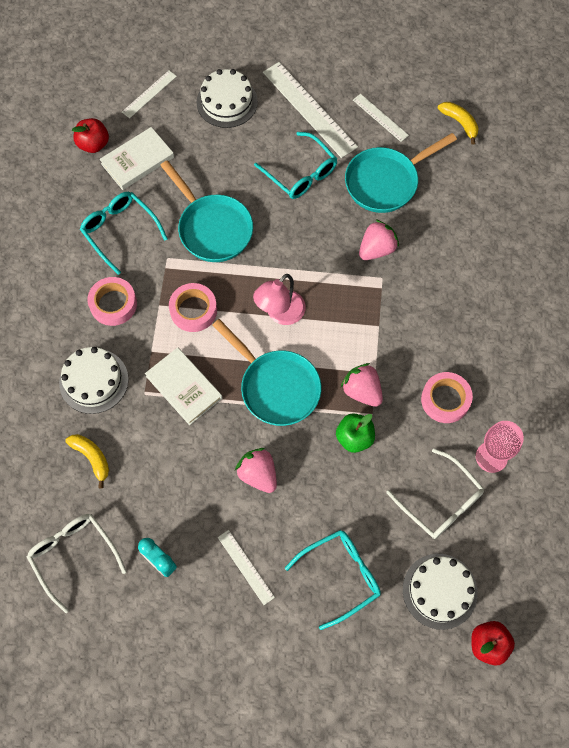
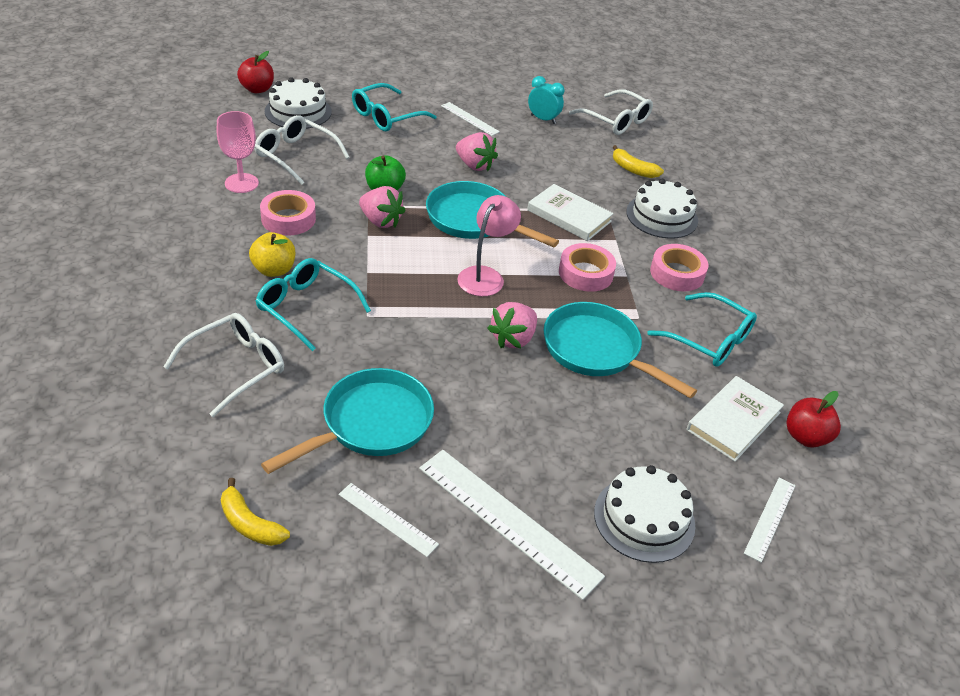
camera: 165 degrees right, 25 degrees down
(300, 173) = (499, 425): turquoise glasses -> turquoise glasses (306, 308)
(376, 249) = (376, 344): pink strawberry -> pink strawberry (513, 339)
(455, 334) = (274, 270): none -> yellow apple
(478, 236) = (235, 368): none -> white glasses

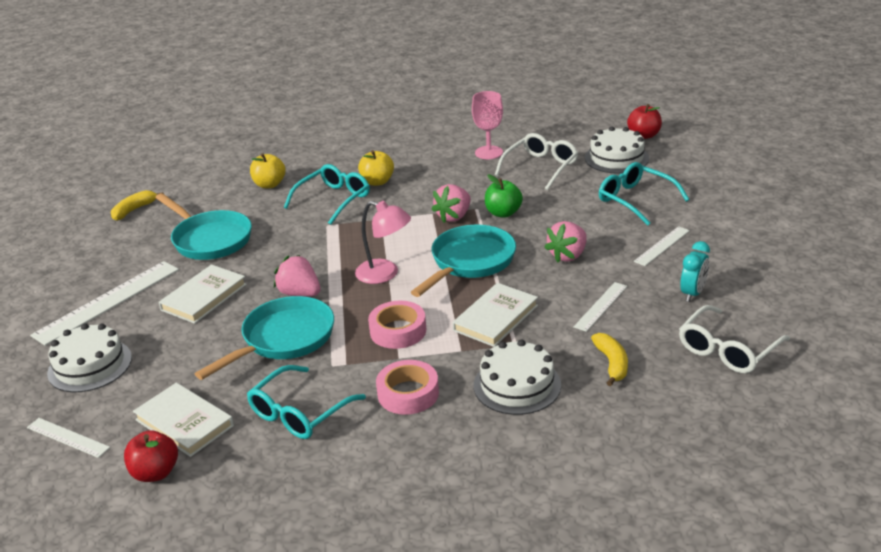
camera: 95 degrees right, 10 degrees down
(235, 368) = (269, 184): white glasses -> yellow apple
(288, 219) = (445, 177): pink tape -> none
(388, 519) = (124, 255): white ruler -> white ruler (601, 306)
(509, 421) = (204, 297): none -> white book
(633, 169) = (611, 363): yellow banana -> yellow banana turned 135 degrees clockwise

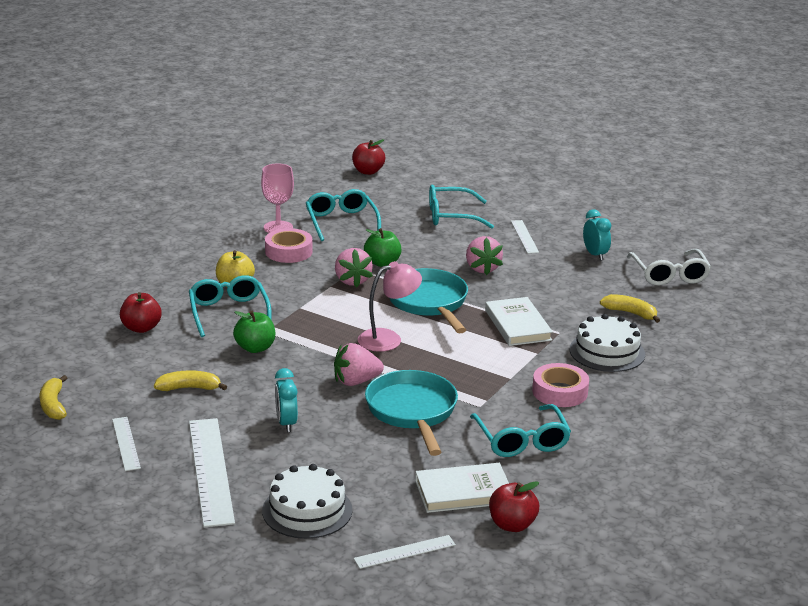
camera: 55 degrees left, 5 degrees down
(204, 297) = (286, 423): white book -> turquoise clock
(210, 239) = (189, 388): turquoise pan -> yellow banana
(269, 184) = (141, 328): yellow apple -> red apple
(297, 233) = (255, 348): none -> green apple
(398, 331) = (475, 365): pink tape -> pink tape (288, 251)
(540, 167) = (341, 222): white glasses -> turquoise glasses
(601, 306) = (562, 287): white ruler -> white ruler (126, 443)
(616, 158) = (381, 194): white cake -> none

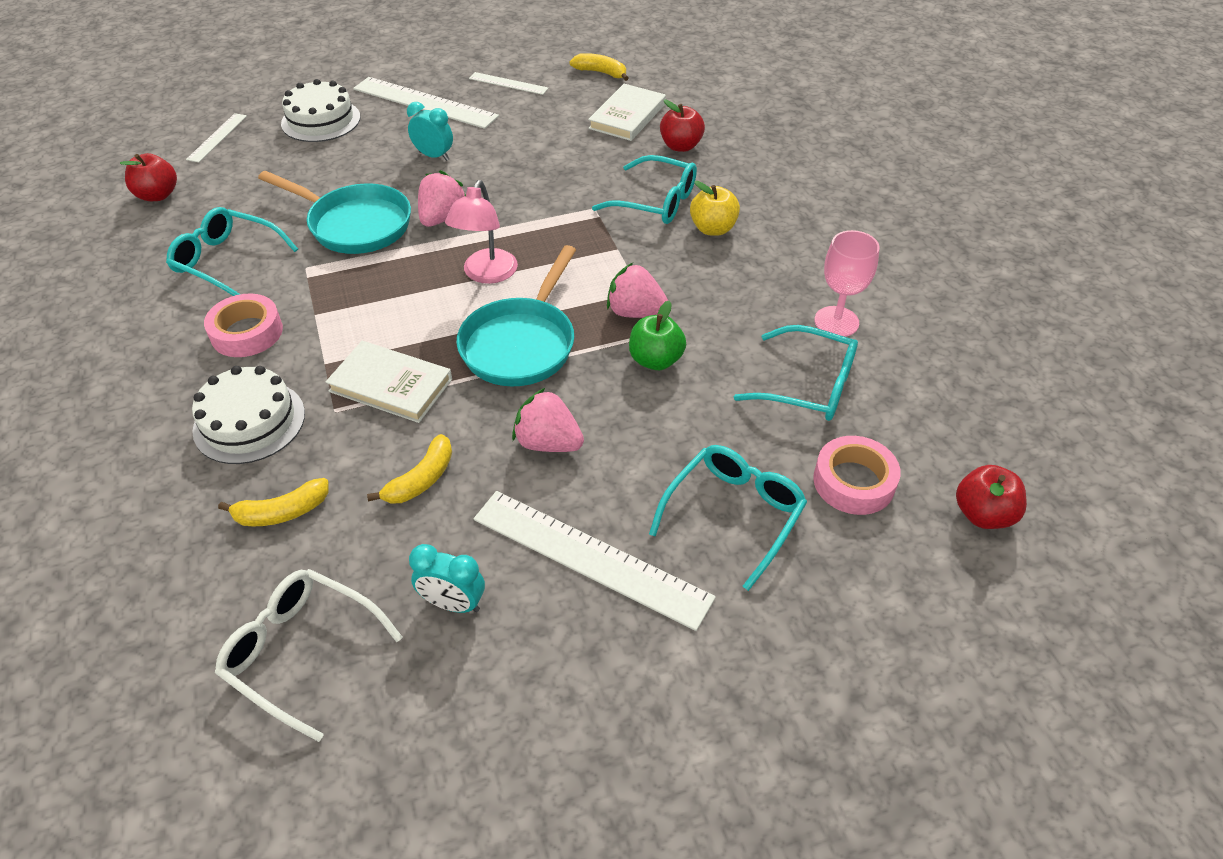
camera: 130 degrees right, 20 degrees up
(189, 388) = (548, 133): yellow banana -> yellow banana (421, 479)
(255, 348) = (571, 189): green apple -> none
(288, 251) = (759, 300): pink tape -> pink tape (853, 482)
(429, 303) = (521, 344): turquoise pan -> turquoise pan turned 90 degrees clockwise
(463, 492) = (225, 194): white book -> white book (627, 116)
(524, 236) = (590, 557): white ruler -> white ruler, size x1.89

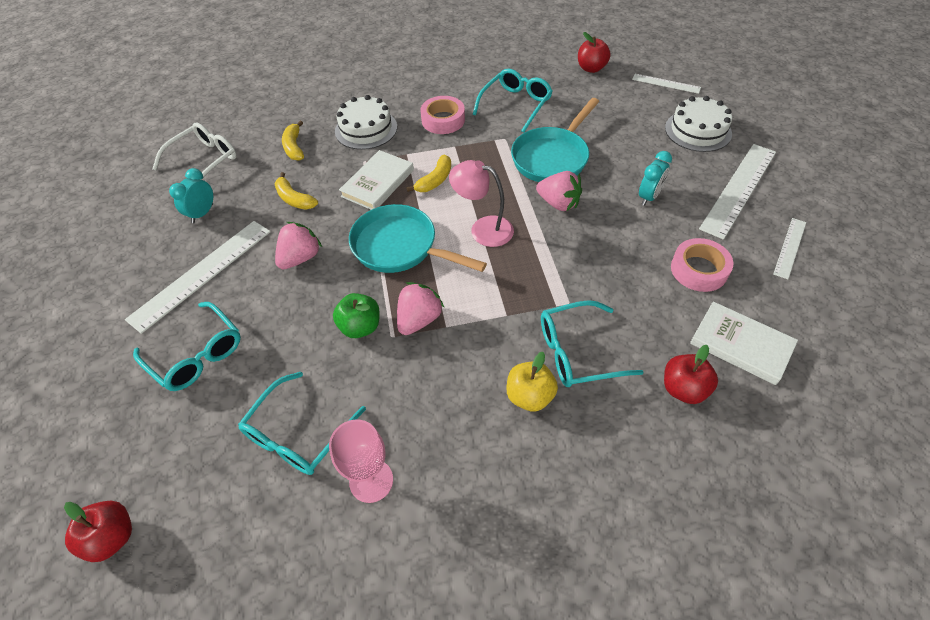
camera: 100 degrees right, 5 degrees up
(600, 73) = (836, 328): yellow banana -> yellow banana (435, 180)
(655, 201) = (578, 352): turquoise glasses -> turquoise glasses turned 45 degrees clockwise
(853, 482) = (188, 443): pink tape -> pink tape (699, 270)

